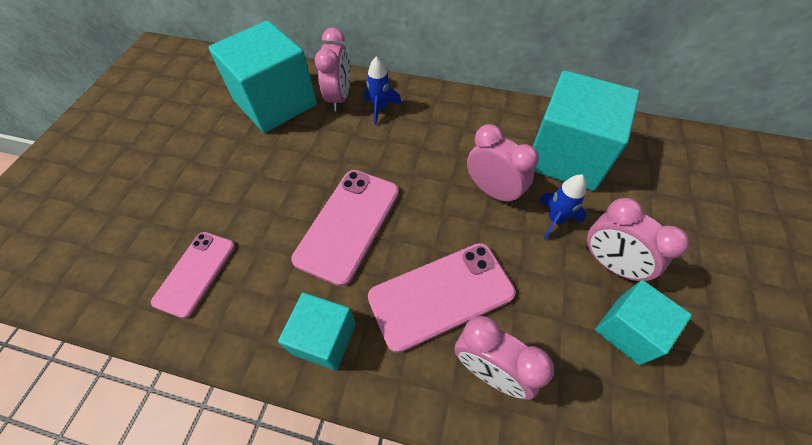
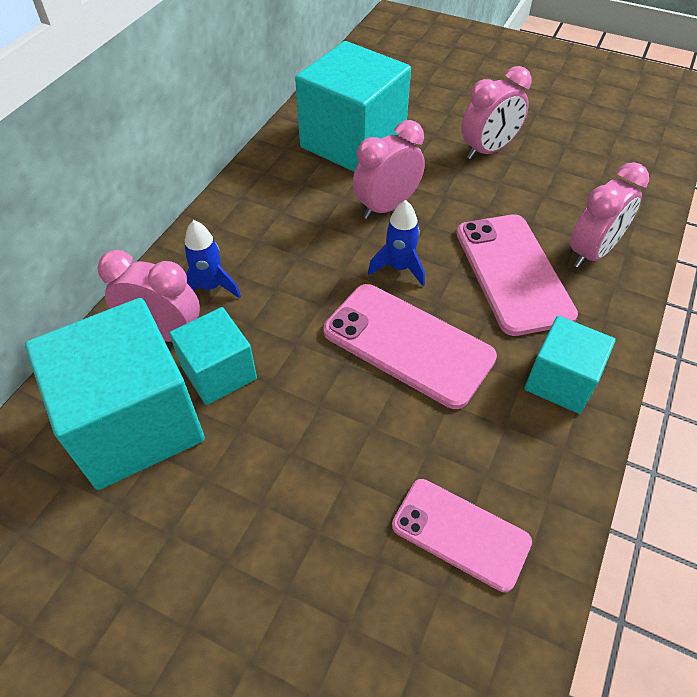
camera: 80 degrees left, 5 degrees down
(555, 220) = (433, 171): blue rocket -> blue rocket (399, 268)
(628, 330) = (553, 159): turquoise cube -> turquoise cube (219, 372)

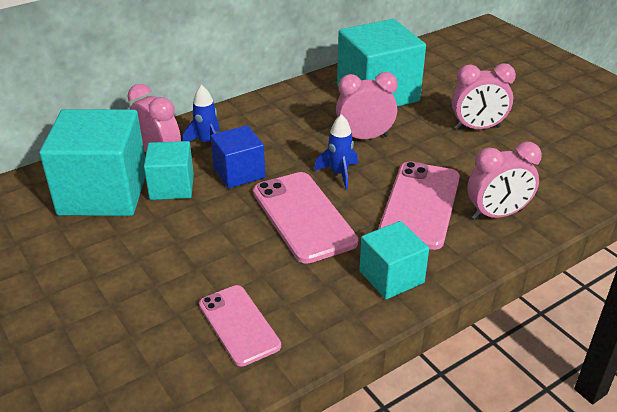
camera: 30 degrees right, 15 degrees down
(285, 315) = (239, 173): none -> blue cube

